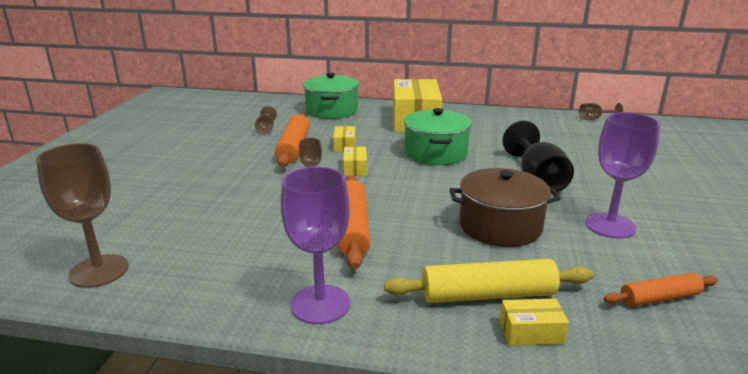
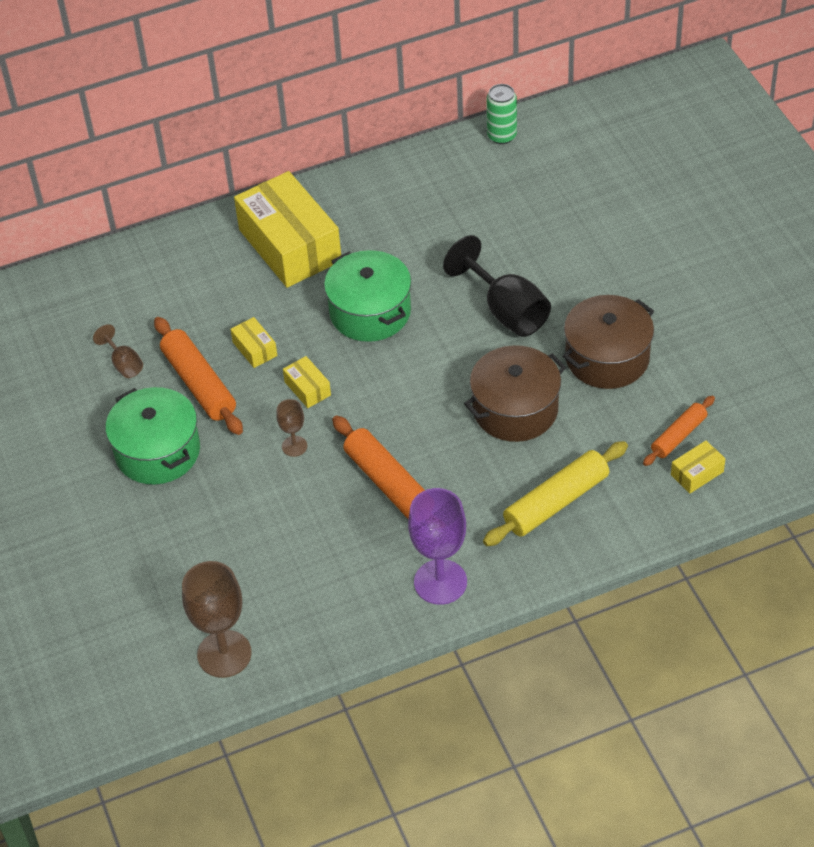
camera: 30 degrees left, 25 degrees up
(332, 110) = (160, 273): green pot -> green pot (157, 451)
(531, 332) = (606, 522): yellow box -> yellow box (697, 473)
(594, 119) = (502, 136): brown goblet -> green can
(610, 225) = (607, 358): purple goblet -> brown pot

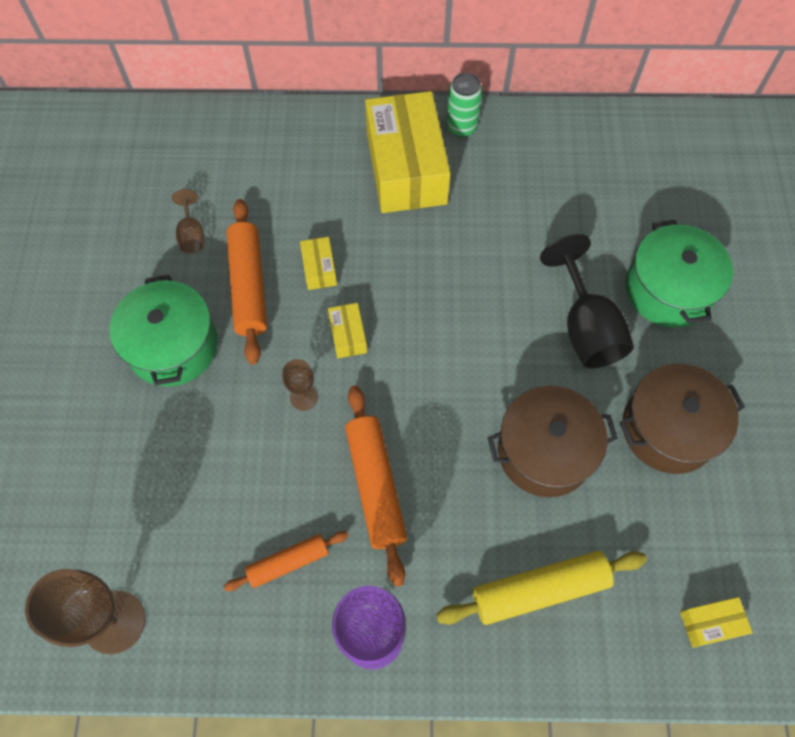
camera: 20 degrees right, 15 degrees up
(370, 312) = (448, 273): green pot -> green pot (668, 290)
(502, 136) = (664, 127): green can -> green can (461, 127)
(678, 436) = (708, 564): orange rolling pin -> orange rolling pin (288, 563)

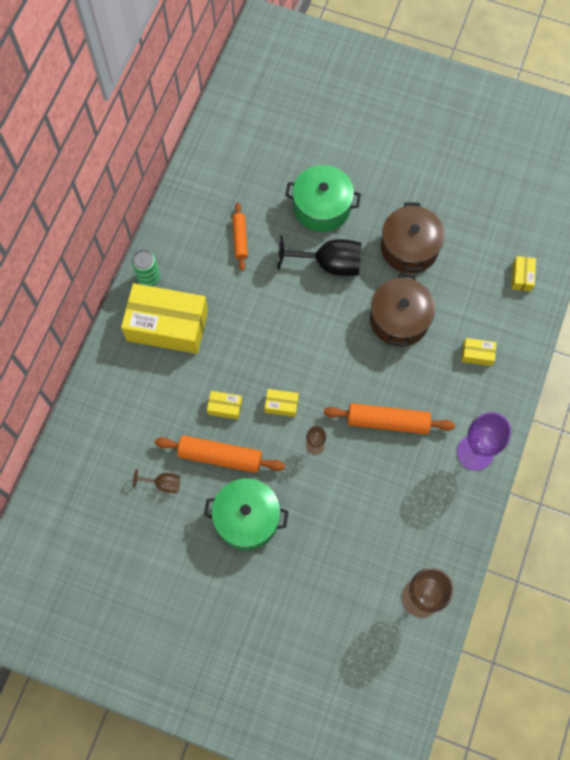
camera: 70 degrees left, 5 degrees up
(288, 563) = (417, 486): orange rolling pin -> orange rolling pin (240, 239)
(539, 589) = (477, 354): yellow rolling pin -> yellow box

